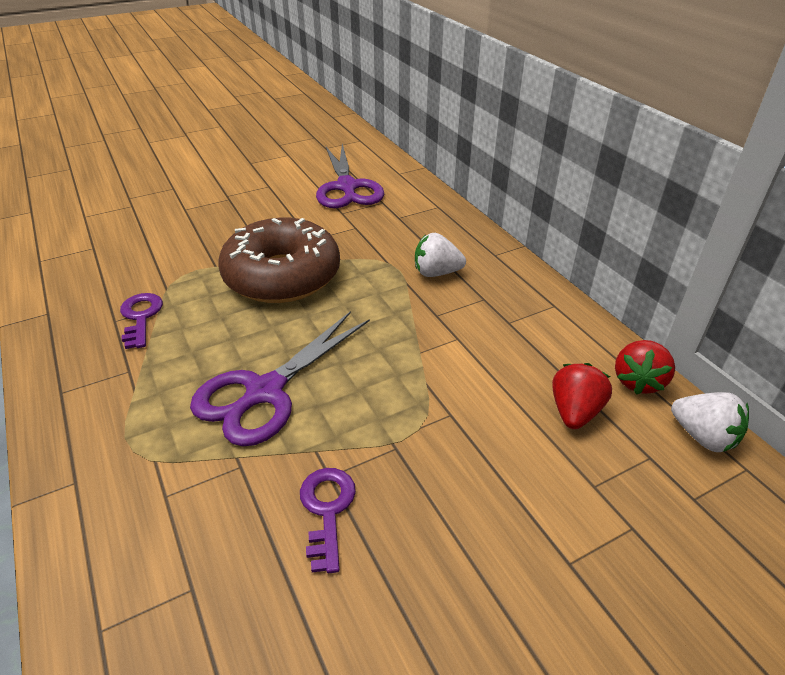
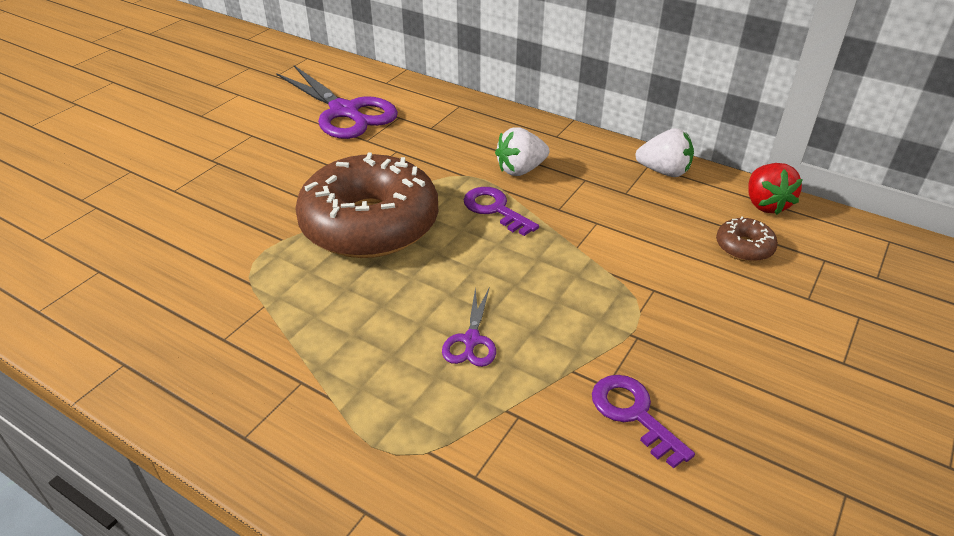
camera: 30 degrees left, 0 degrees up
(140, 317) = (252, 323): purple key -> purple key (495, 209)
(265, 392) = (471, 340): purple scissors -> purple scissors, size x0.47
(574, 412) = (744, 247): red strawberry -> brown donut
(703, 437) = (844, 229): white strawberry -> white strawberry (664, 171)

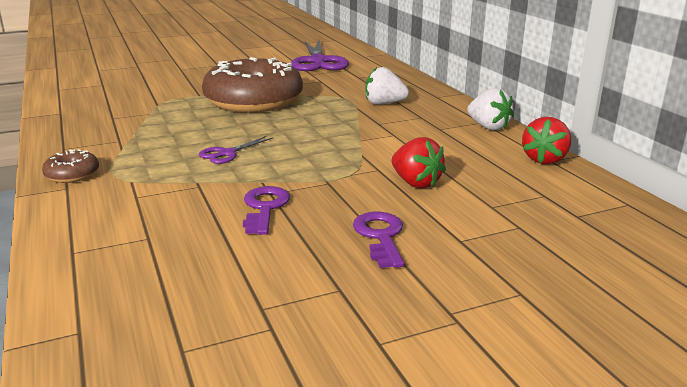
camera: 35 degrees right, 15 degrees down
(495, 209) = (336, 114): purple key -> purple key (380, 236)
(712, 295) = (415, 183): none -> red strawberry
(744, 247) = (485, 172): brown donut -> brown donut (72, 174)

